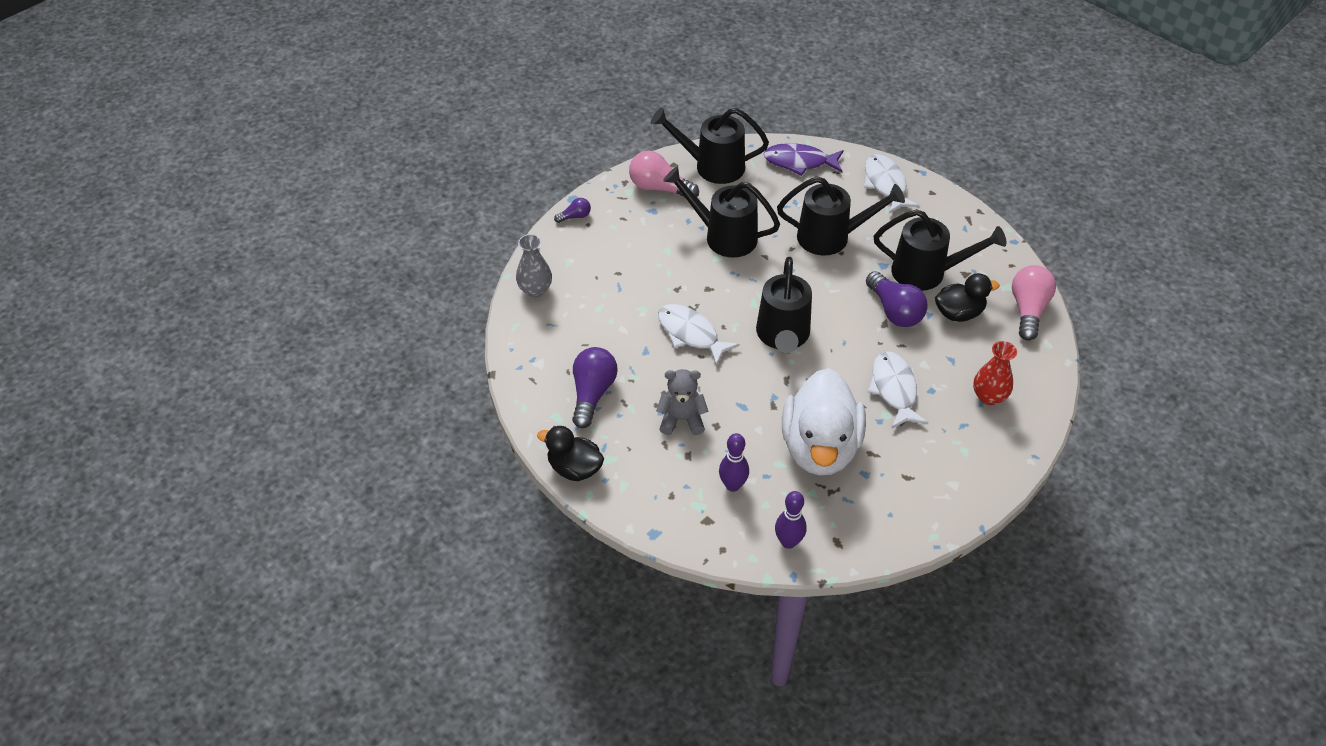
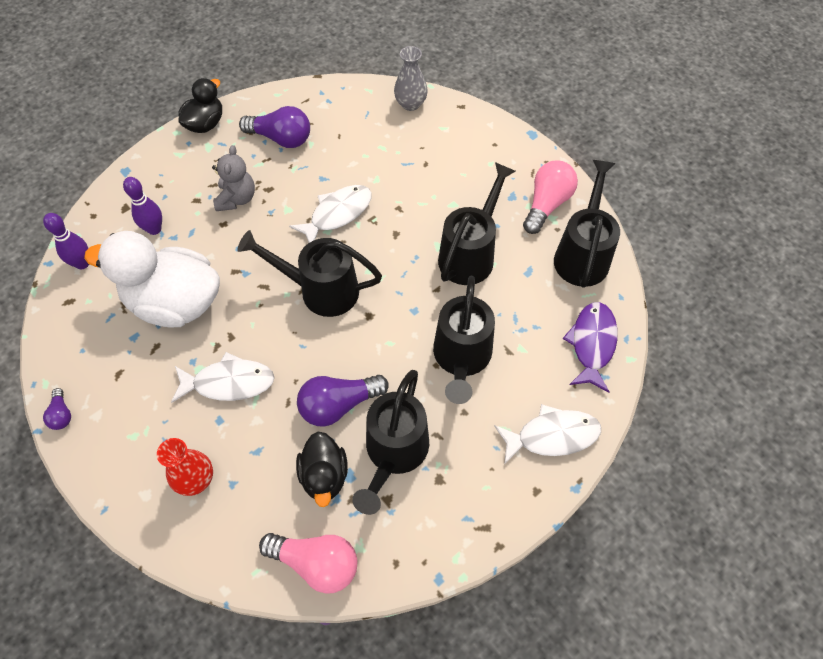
camera: 95 degrees right, 10 degrees up
(575, 216) = (505, 135): purple light bulb -> purple light bulb (61, 414)

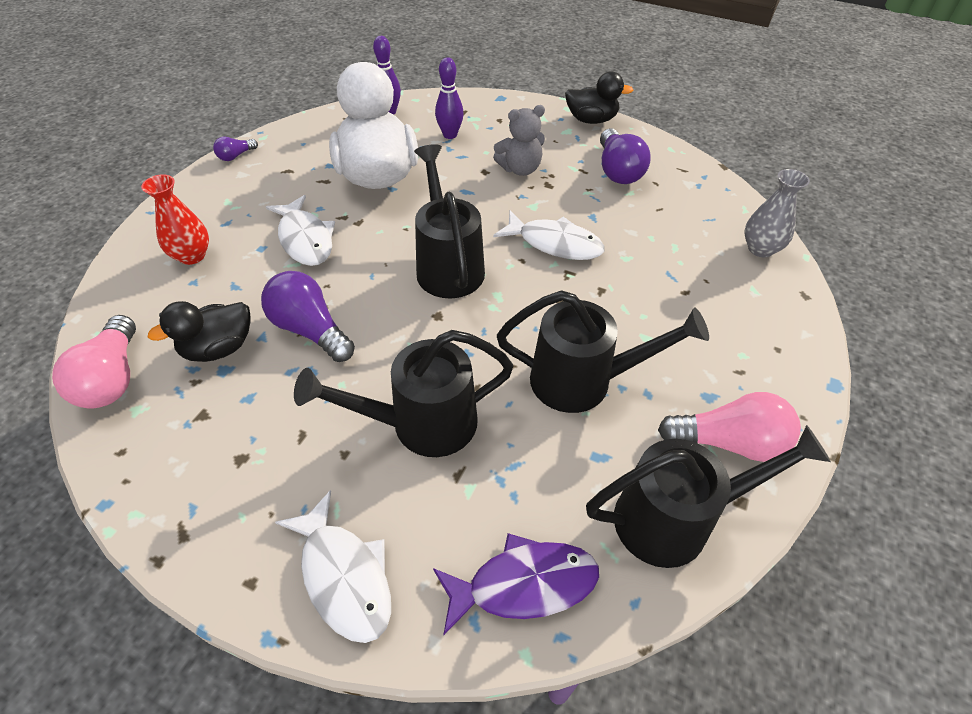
camera: 65 degrees right, 10 degrees down
(394, 453) = (263, 400): black watering can -> none

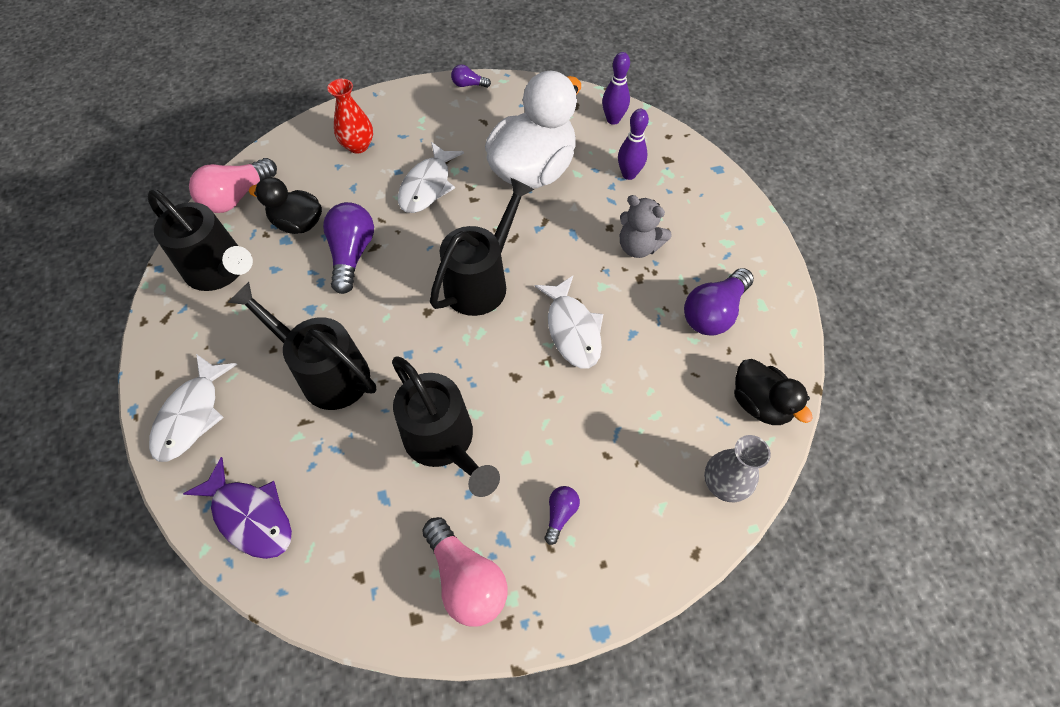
camera: 50 degrees right, 10 degrees up
(591, 120) = (764, 248): black duck -> black duck (759, 403)
(676, 519) = (366, 580): black watering can -> black watering can (220, 271)
(715, 348) = (560, 514): none -> purple light bulb

